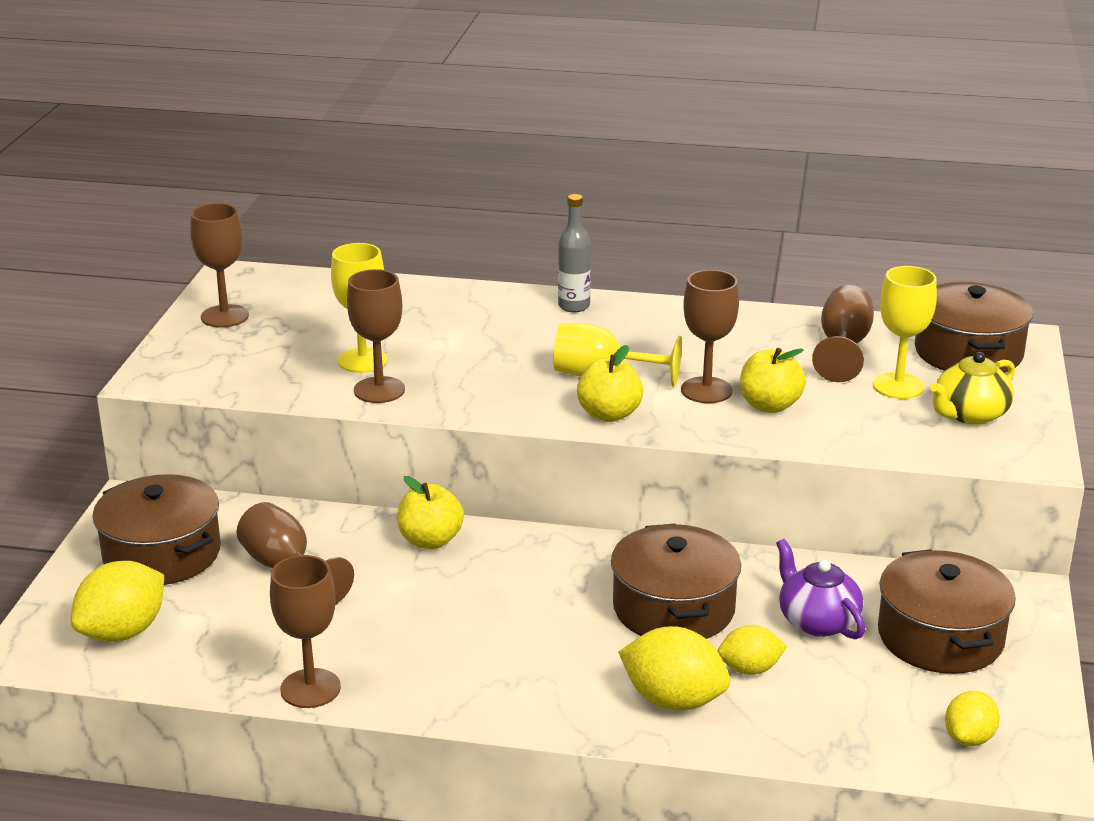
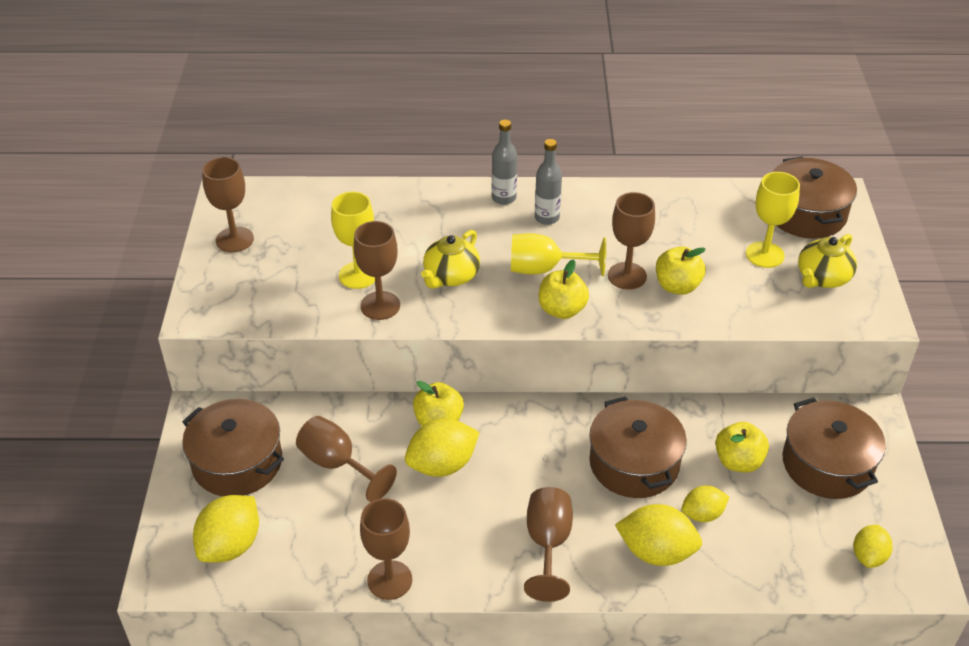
camera: 10 degrees left, 15 degrees up
(419, 583) = (442, 465): none -> yellow lemon
(478, 371) = (451, 276): none -> yellow teapot
(622, 328) = (547, 218): none -> grey bottle
(817, 621) = (738, 461): purple teapot -> yellow apple
(843, 347) = (715, 219): brown goblet -> brown goblet (548, 544)

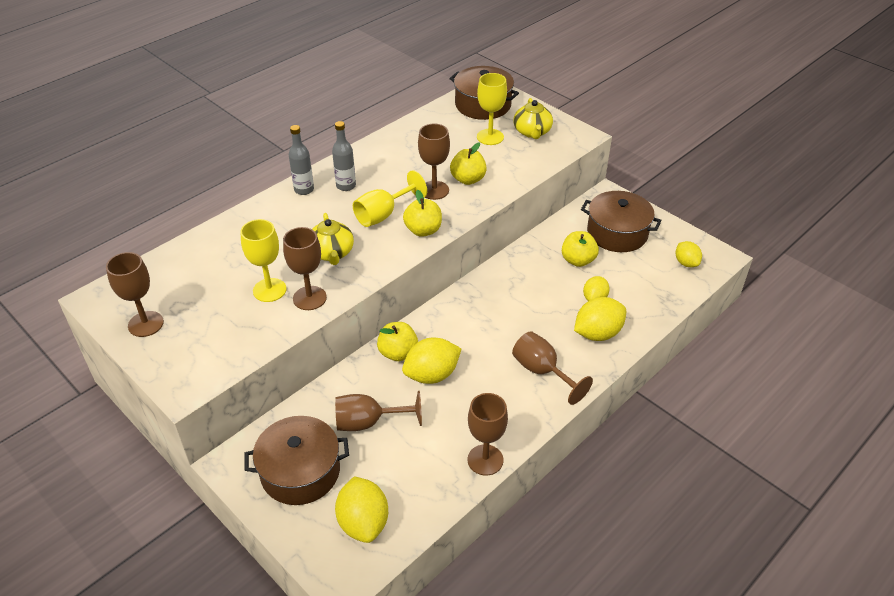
camera: 45 degrees left, 0 degrees up
(442, 465) = (432, 375): yellow lemon -> yellow lemon turned 45 degrees clockwise
(634, 463) = (531, 298): brown pot -> none

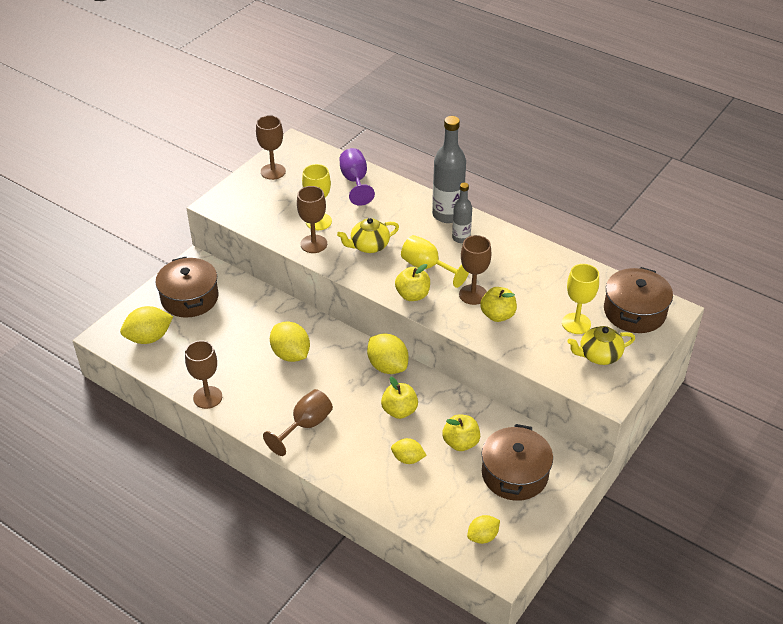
camera: 80 degrees right, 0 degrees up
(208, 251) = (355, 181): none -> purple goblet
(304, 190) = (447, 215): grey bottle -> grey bottle, size x1.73
(368, 422) = (237, 325): brown goblet -> none
(398, 353) = (311, 330): yellow apple -> yellow apple (399, 411)
(597, 333) = (360, 463): yellow lemon -> yellow lemon (387, 366)

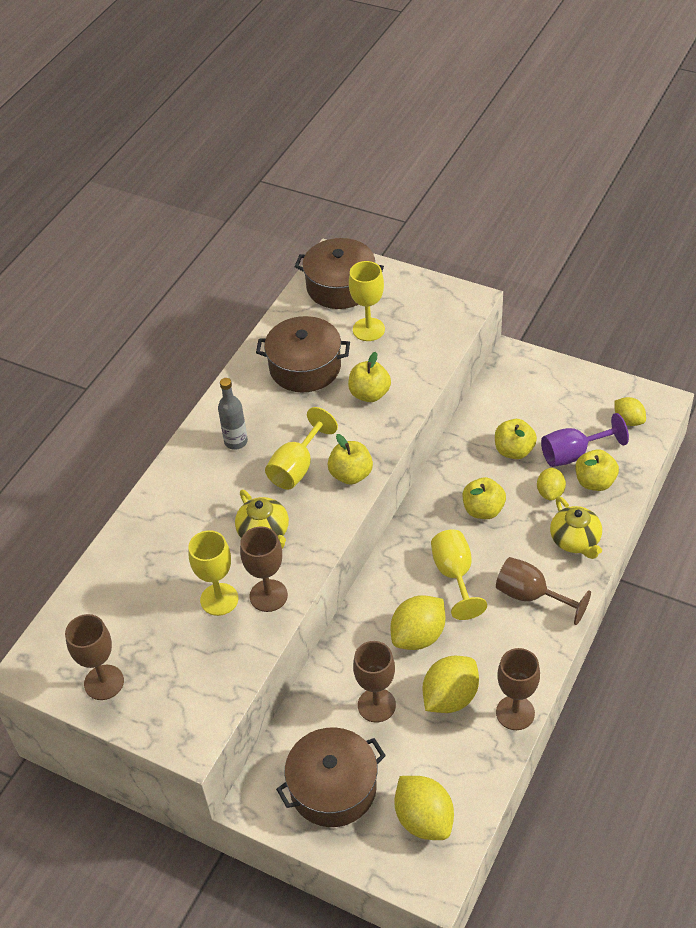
camera: 95 degrees left, 5 degrees up
(339, 383) = (455, 575): none -> yellow goblet
(355, 181) = (123, 572): purple goblet -> purple goblet (573, 454)
(387, 366) = (416, 532): yellow lemon -> yellow lemon (450, 697)
(412, 493) = (594, 482): none -> yellow apple
(447, 215) = (190, 460): grey bottle -> none
(473, 294) = (339, 419): brown goblet -> brown goblet (376, 705)
(514, 474) = (542, 404): brown pot -> brown pot (305, 367)
(599, 355) = (413, 310): yellow teapot -> yellow teapot (575, 540)

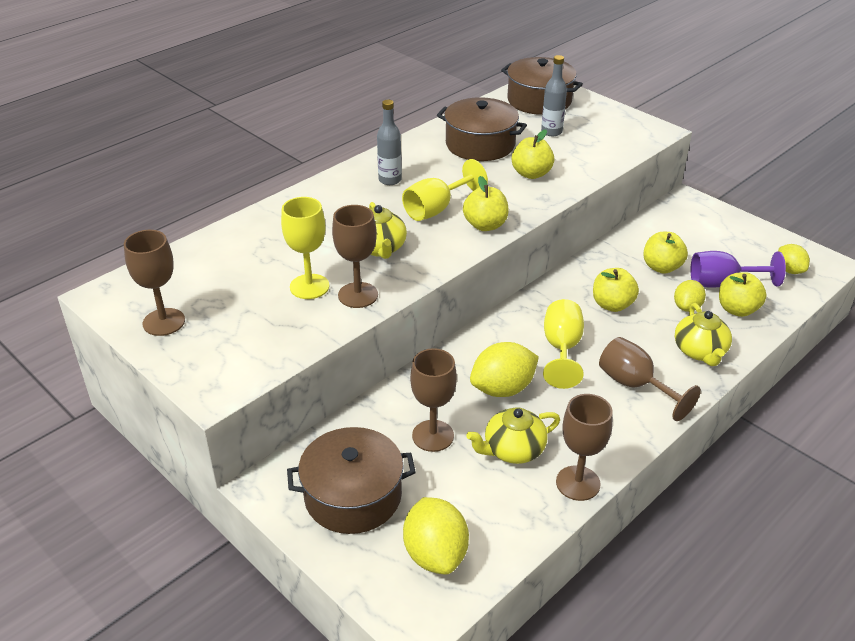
camera: 15 degrees right, 10 degrees down
(368, 329) = (551, 132): yellow goblet -> grey bottle
(450, 697) = (513, 450): yellow lemon -> yellow teapot

